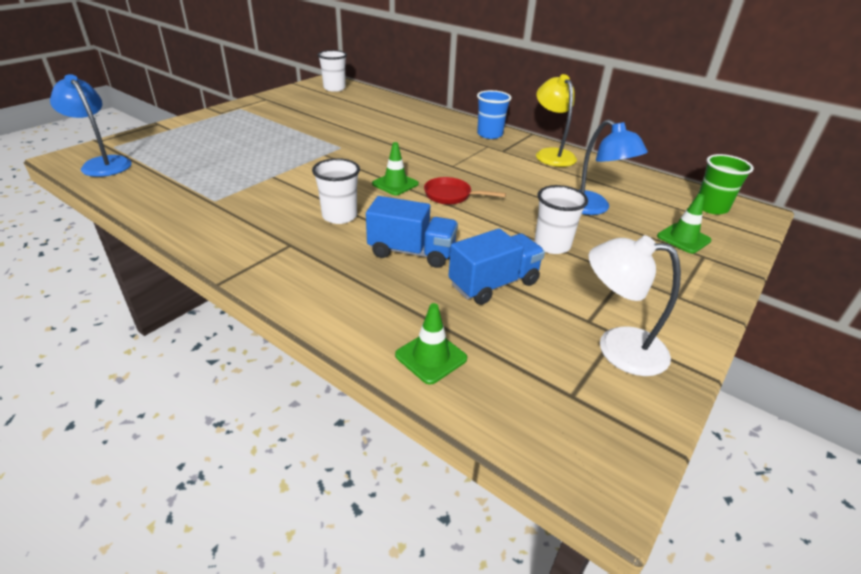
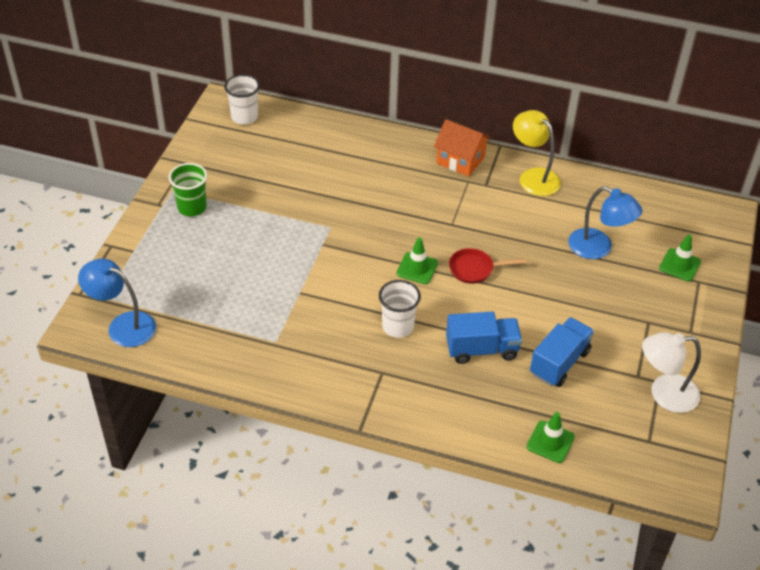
camera: 20 degrees left, 10 degrees up
(489, 134) = (460, 160): blue cup -> orange house
(552, 245) = (584, 306): white cup -> none
(711, 207) = (692, 216): green cup -> green cup (192, 207)

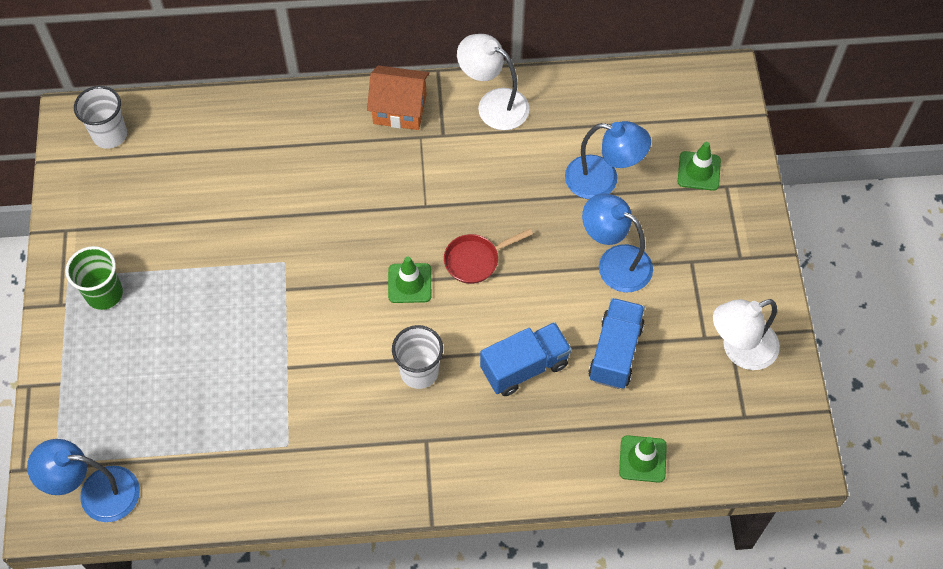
camera: 20 degrees left, 15 degrees up
(533, 177) = (493, 104): yellow lamp -> white lamp
(585, 304) = (615, 262): none -> blue lamp

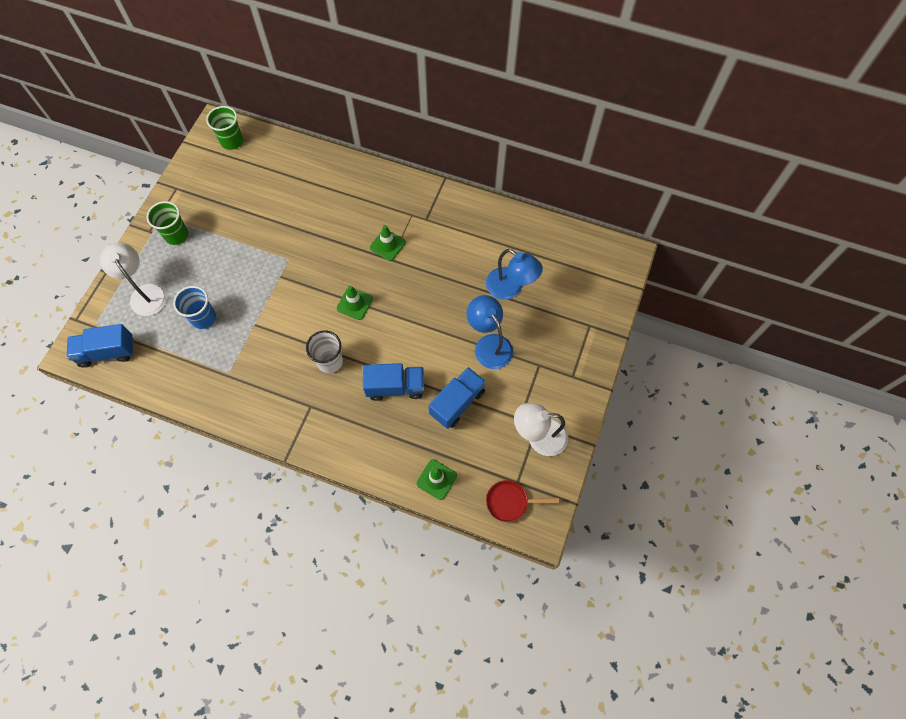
camera: 25 degrees right, 5 degrees up
(97, 493) = (107, 352): blue lamp -> blue truck
(110, 135) = (232, 141): white cup -> green cup
(210, 389) = (203, 318): none -> blue cup
(400, 109) = (408, 192): orange house -> none
(475, 260) = (402, 306): red pan -> red pan (510, 502)
(493, 104) = (468, 212): white lamp -> white lamp (145, 293)
(699, 171) = (576, 308): green traffic cone -> green traffic cone (387, 245)

